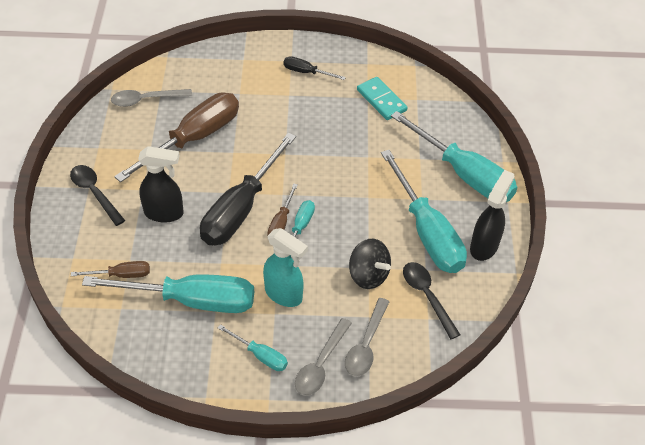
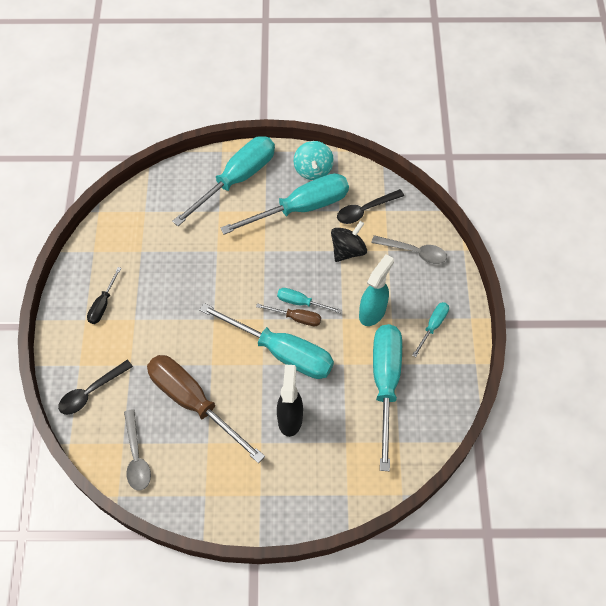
camera: 90 degrees left, 10 degrees up
(95, 193) = (267, 488): black spoon -> black spoon (91, 392)
(121, 275) = (363, 447): brown screwdriver -> none
(241, 208) = (281, 352): black screwdriver -> turquoise screwdriver
(321, 364) = (435, 283): grey spoon -> none
(381, 100) = (145, 239): turquoise domino -> none
(484, 246) = (313, 170): black spray bottle -> turquoise spinning top

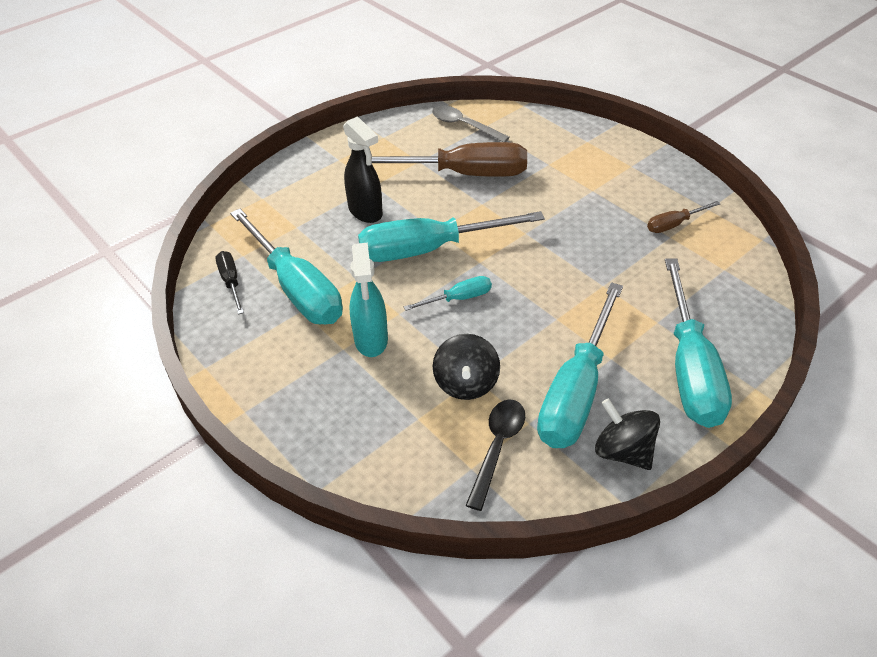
camera: 140 degrees right, 15 degrees down
(91, 392) = (552, 134): black spoon -> none
(103, 304) = (634, 182): black screwdriver -> black screwdriver (231, 282)
(296, 318) = (447, 283): brown screwdriver -> brown screwdriver (674, 224)
(313, 170) = (623, 451): turquoise spinning top -> black spinning top
(414, 252) = (382, 440): grey spoon -> none
(432, 326) = (286, 371): turquoise screwdriver -> none

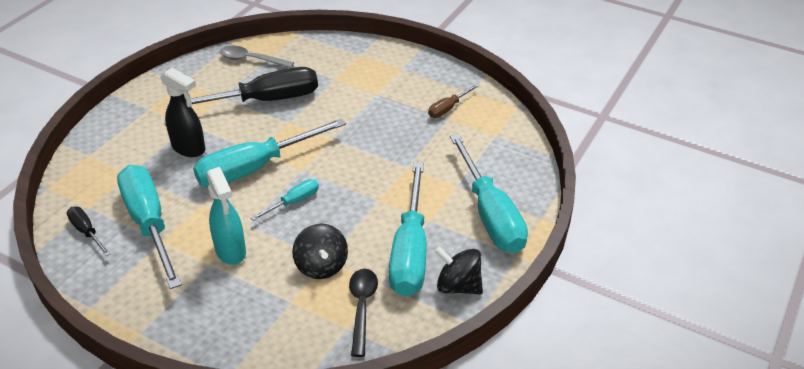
camera: 20 degrees left, 5 degrees down
(296, 288) = (149, 224): turquoise screwdriver -> turquoise screwdriver turned 150 degrees counterclockwise
(463, 174) = (264, 100): brown screwdriver -> black screwdriver

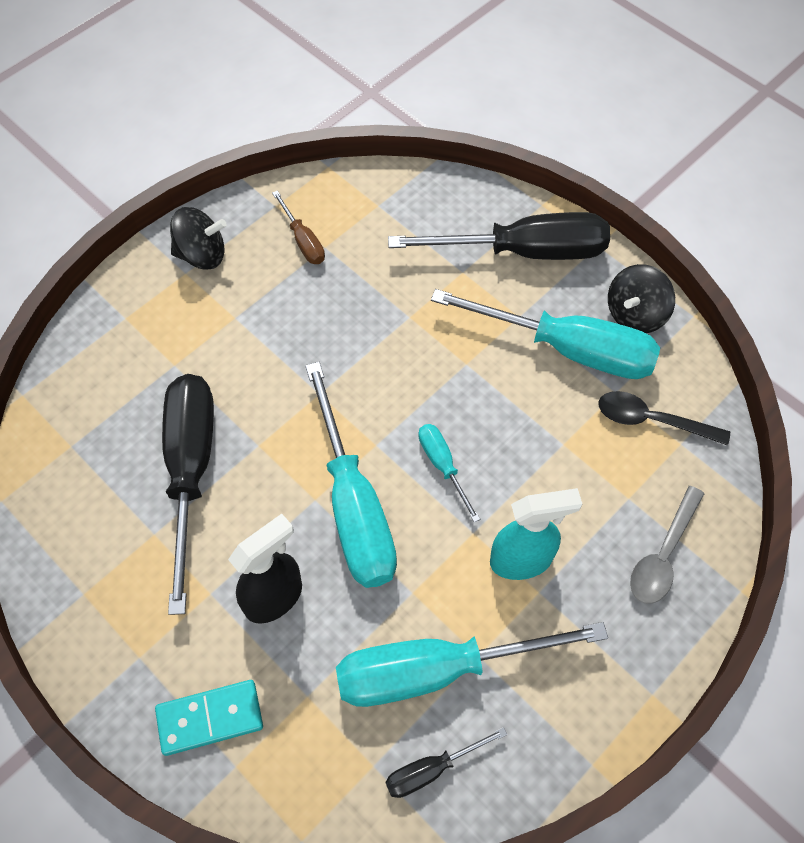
camera: 75 degrees left, 20 degrees up
(115, 140) = (210, 718): none -> turquoise domino
(251, 60) = (66, 475): grey spoon -> grey spoon (663, 555)
(321, 266) = (573, 452): black spinning top -> black spinning top (202, 255)
(490, 214) = (524, 251): turquoise screwdriver -> black screwdriver

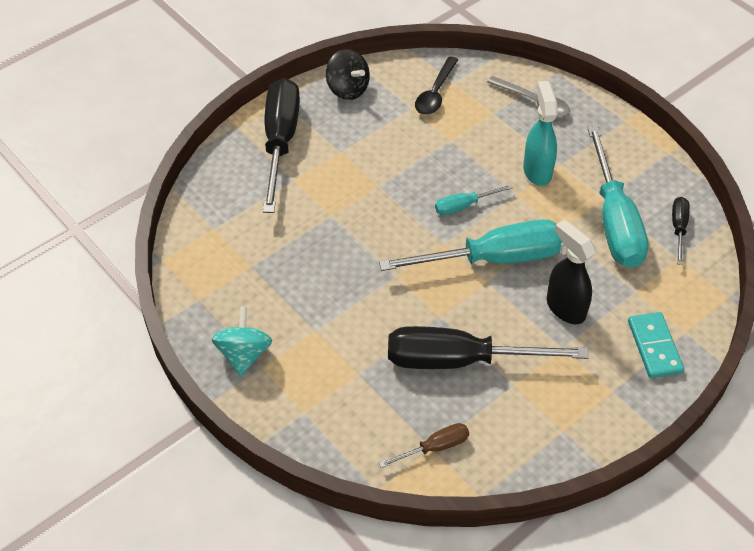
camera: 85 degrees left, 10 degrees down
(202, 255) = (244, 354): black spinning top -> turquoise spinning top
(303, 240) = (242, 280): brown screwdriver -> brown screwdriver (434, 447)
(432, 769) = (678, 228): black screwdriver -> black screwdriver turned 150 degrees counterclockwise
(567, 349) = (372, 128): turquoise screwdriver -> none

